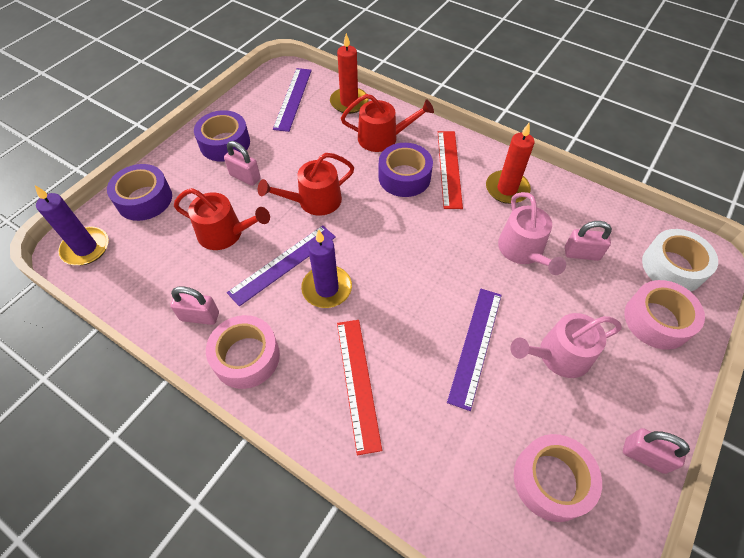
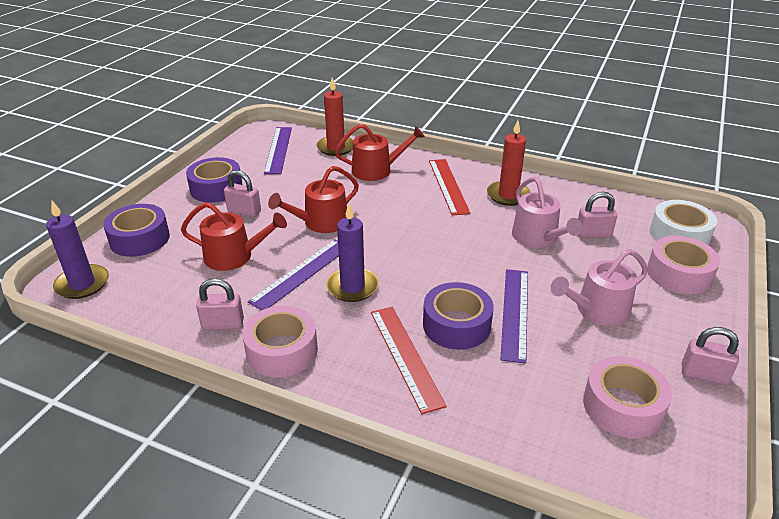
camera: 10 degrees left, 20 degrees down
(404, 177) = (406, 196): purple tape -> purple tape (456, 325)

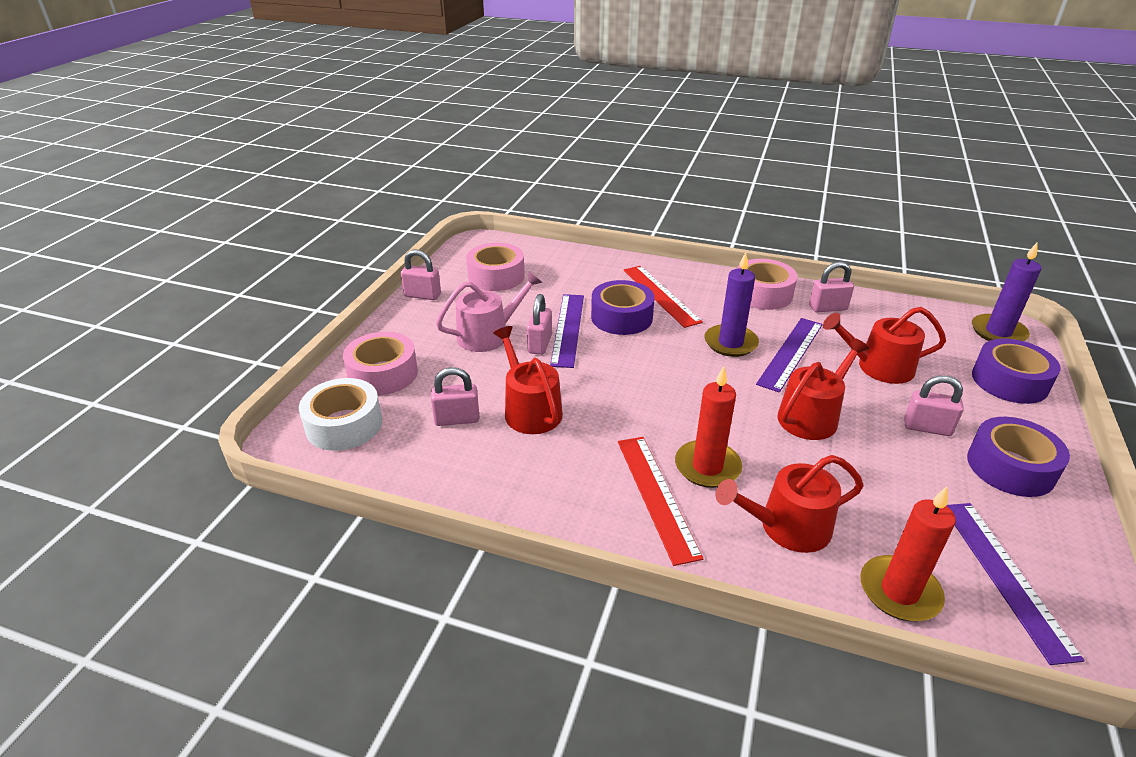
camera: 175 degrees right, 0 degrees up
(508, 195) = (561, 481): red candle -> red candle (707, 467)
(538, 238) = (530, 410): pink watering can -> red watering can
(541, 296) = (540, 344): none -> pink padlock

